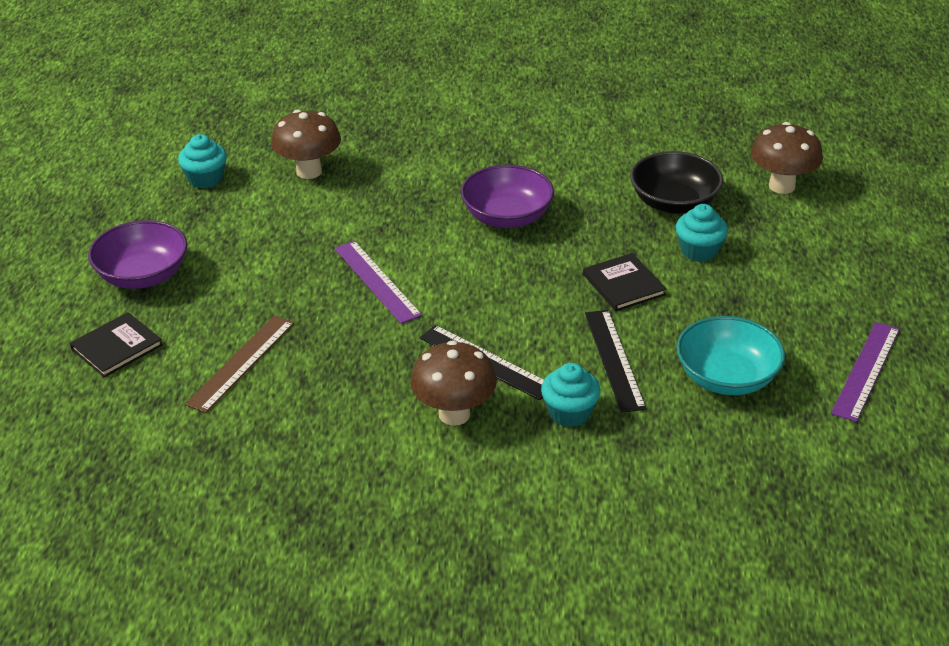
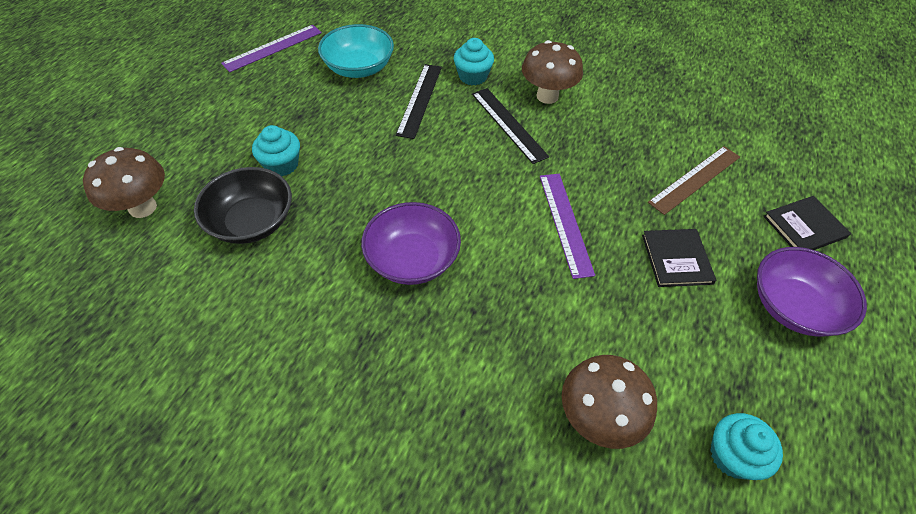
camera: 160 degrees left, 15 degrees up
(623, 285) = (367, 153): black book -> black book (676, 259)

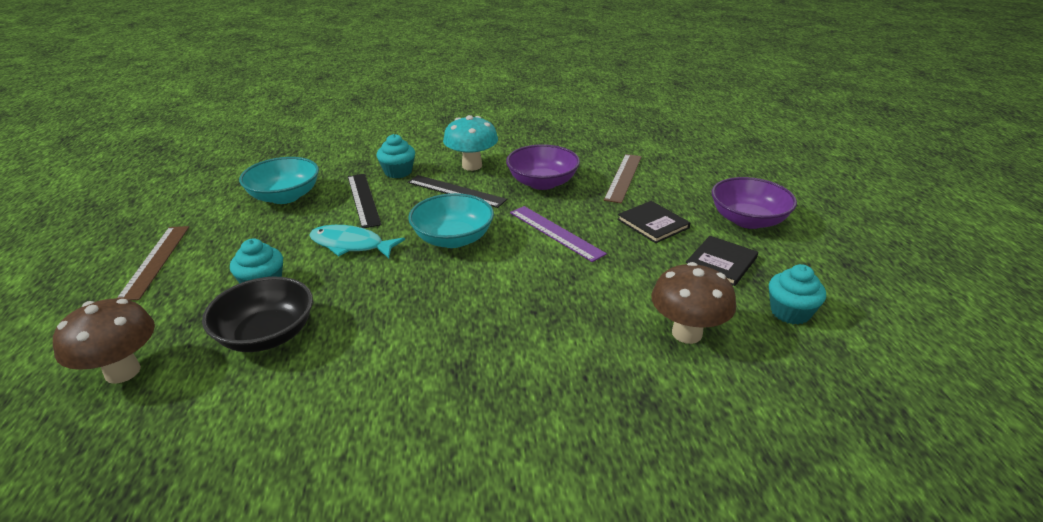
camera: 30 degrees left, 20 degrees down
(224, 101) = (155, 261): none -> brown ruler
(273, 48) = (178, 208): purple ruler -> none
(374, 152) = (351, 245): none -> turquoise fish
(412, 259) = (451, 300): purple bowl -> purple bowl (542, 183)
(464, 185) = (453, 239): none -> turquoise bowl
(547, 96) = (472, 166): brown mushroom -> turquoise mushroom
(804, 227) = (715, 178): black book -> black book (721, 262)

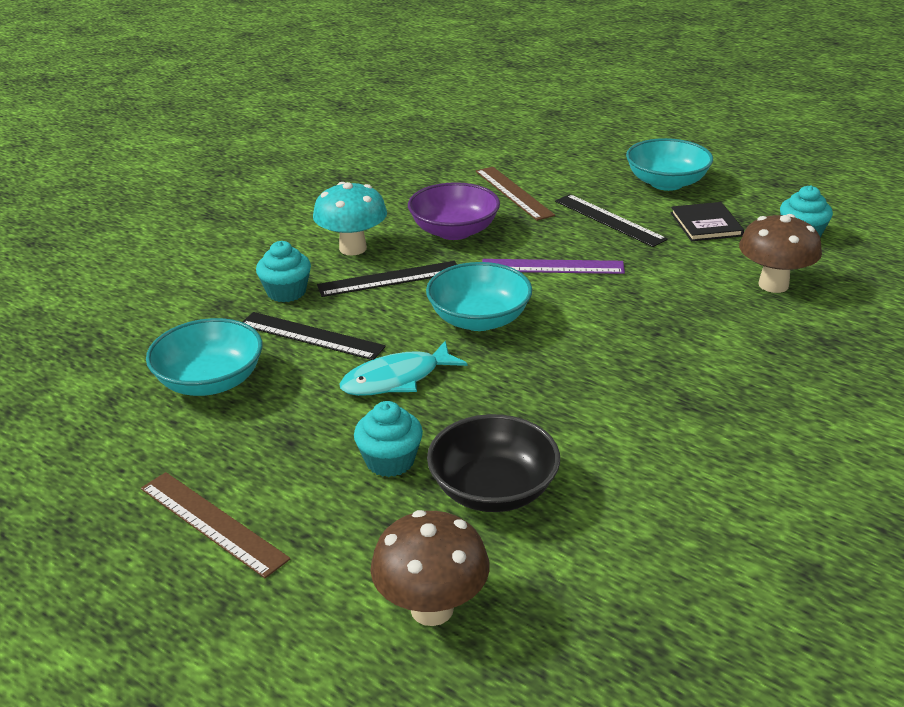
camera: 45 degrees left, 0 degrees up
(653, 224) = (609, 220): black book -> black ruler
(748, 220) = (666, 183): purple bowl -> turquoise bowl

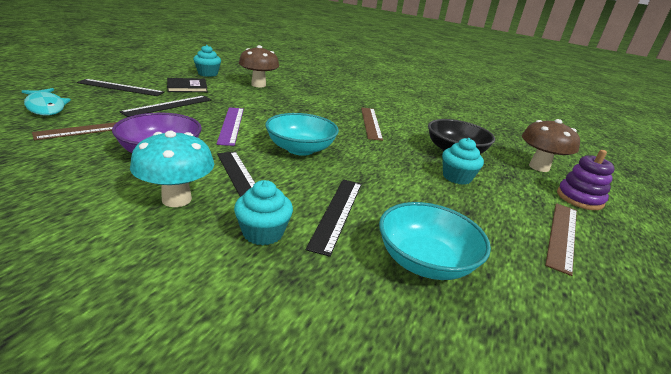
camera: 105 degrees left, 5 degrees down
(301, 610) = (579, 198): none -> purple stacking toy
(397, 379) = (379, 176): turquoise fish -> turquoise fish (46, 107)
(616, 402) = (371, 123): none -> brown ruler
(666, 183) = (121, 87): turquoise bowl -> black ruler

